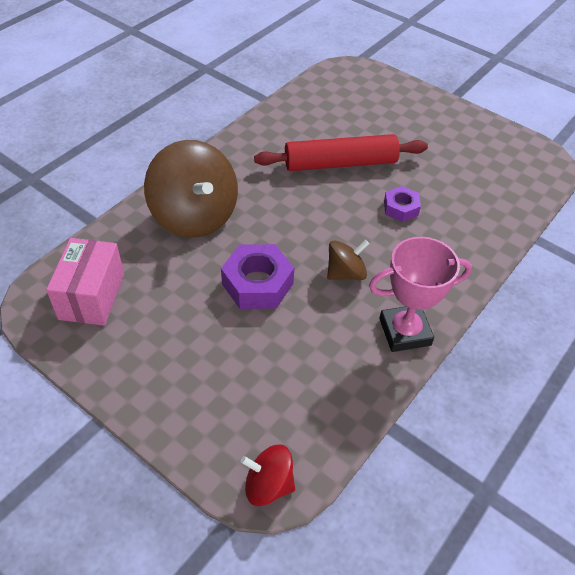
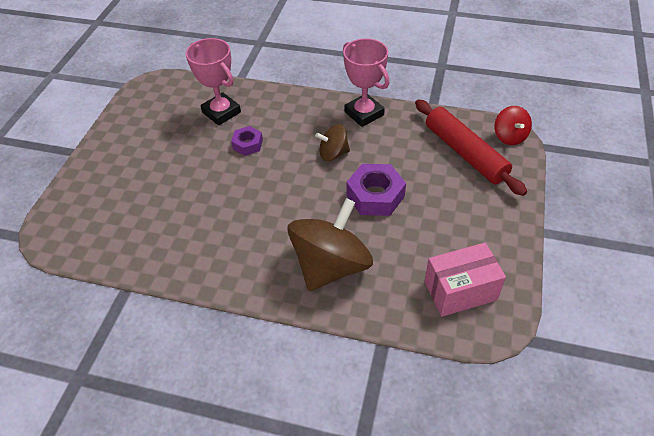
camera: 110 degrees left, 0 degrees up
(340, 163) = (209, 194): red rolling pin -> red rolling pin (464, 153)
(345, 273) = (333, 154): brown spinning top -> brown spinning top turned 45 degrees counterclockwise
(468, 202) = (221, 112): none -> pink trophy

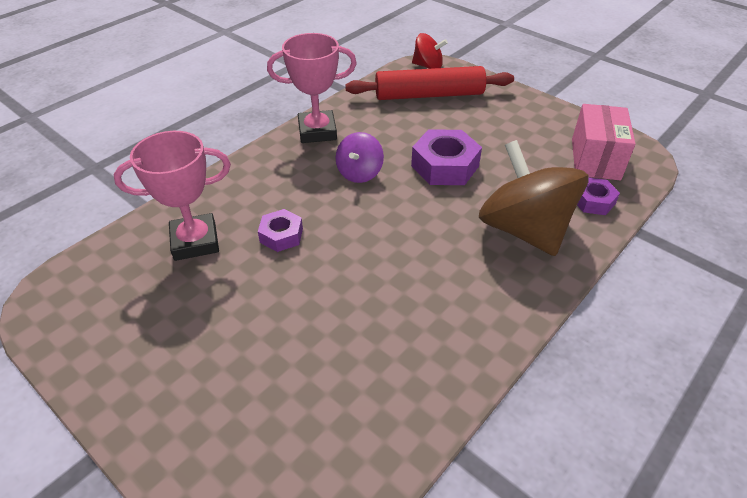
camera: 65 degrees left, 5 degrees down
(333, 154) = (359, 173): brown spinning top -> purple spinning top
(396, 302) = (593, 201): none -> purple nut

